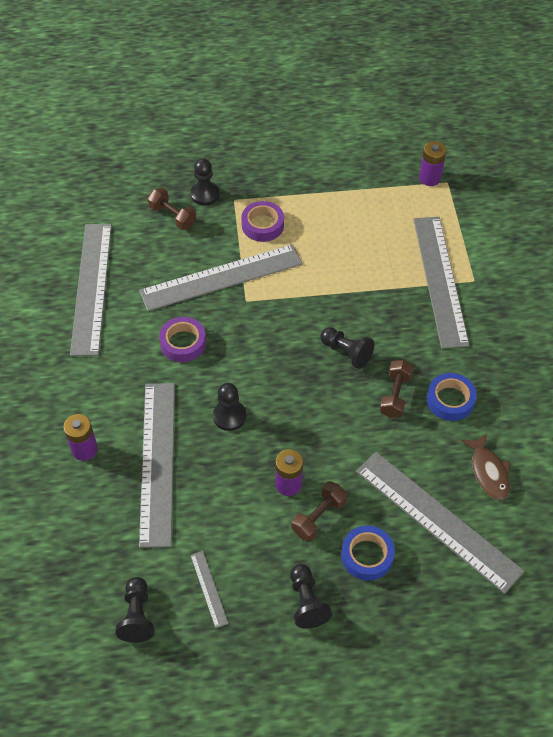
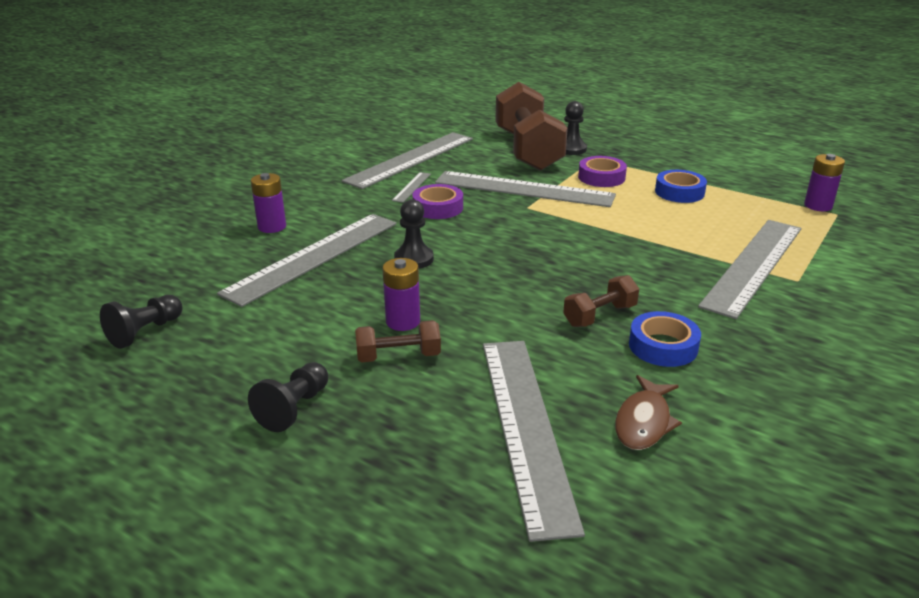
camera: 40 degrees right, 25 degrees down
(172, 216) = (528, 150): brown dumbbell -> brown dumbbell, size x2.24
(209, 588) = (226, 348): grey ruler -> grey ruler (411, 187)
(346, 352) = (584, 269): black pawn -> none
(367, 555) = (406, 410): blue tape -> blue tape (679, 192)

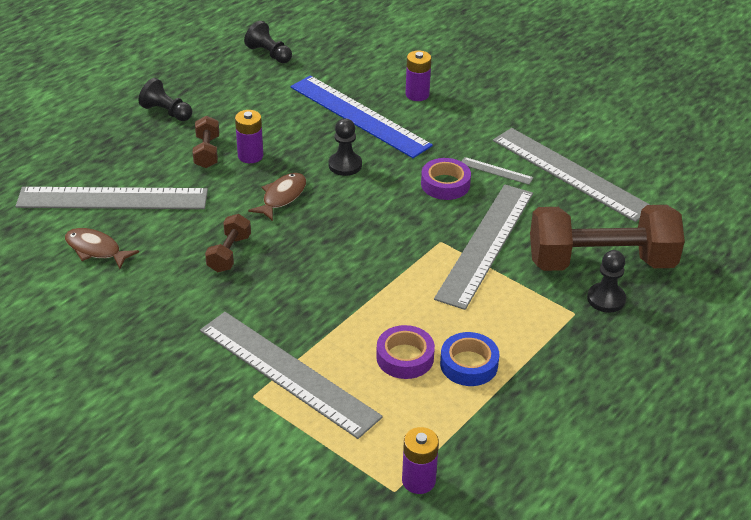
camera: 95 degrees right, 10 degrees up
(313, 257) = (359, 116): grey ruler -> blue ruler
(483, 292) = (282, 197): none -> brown fish
(599, 315) = (229, 253): brown dumbbell -> brown dumbbell turned 45 degrees clockwise
(601, 177) = (515, 308): purple tape -> purple tape (405, 357)
(663, 346) = (176, 279): blue tape -> none

